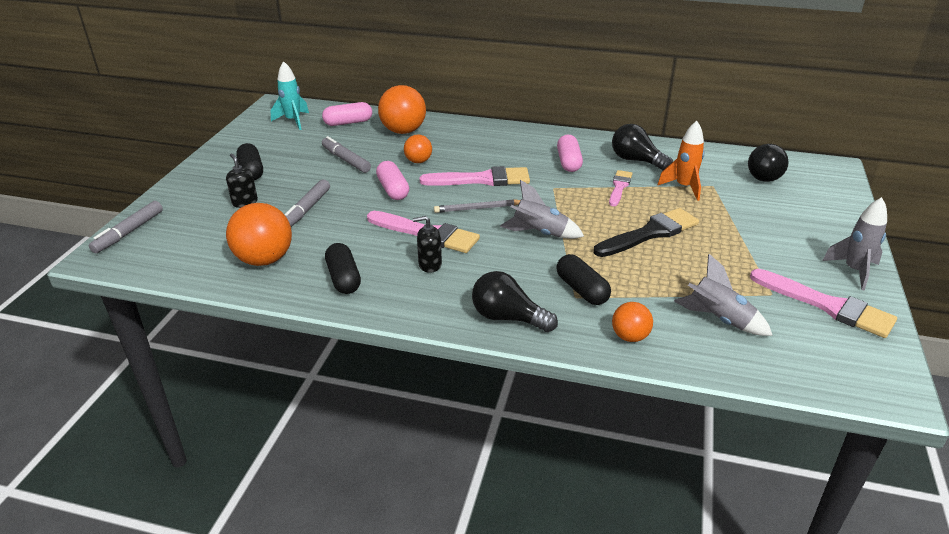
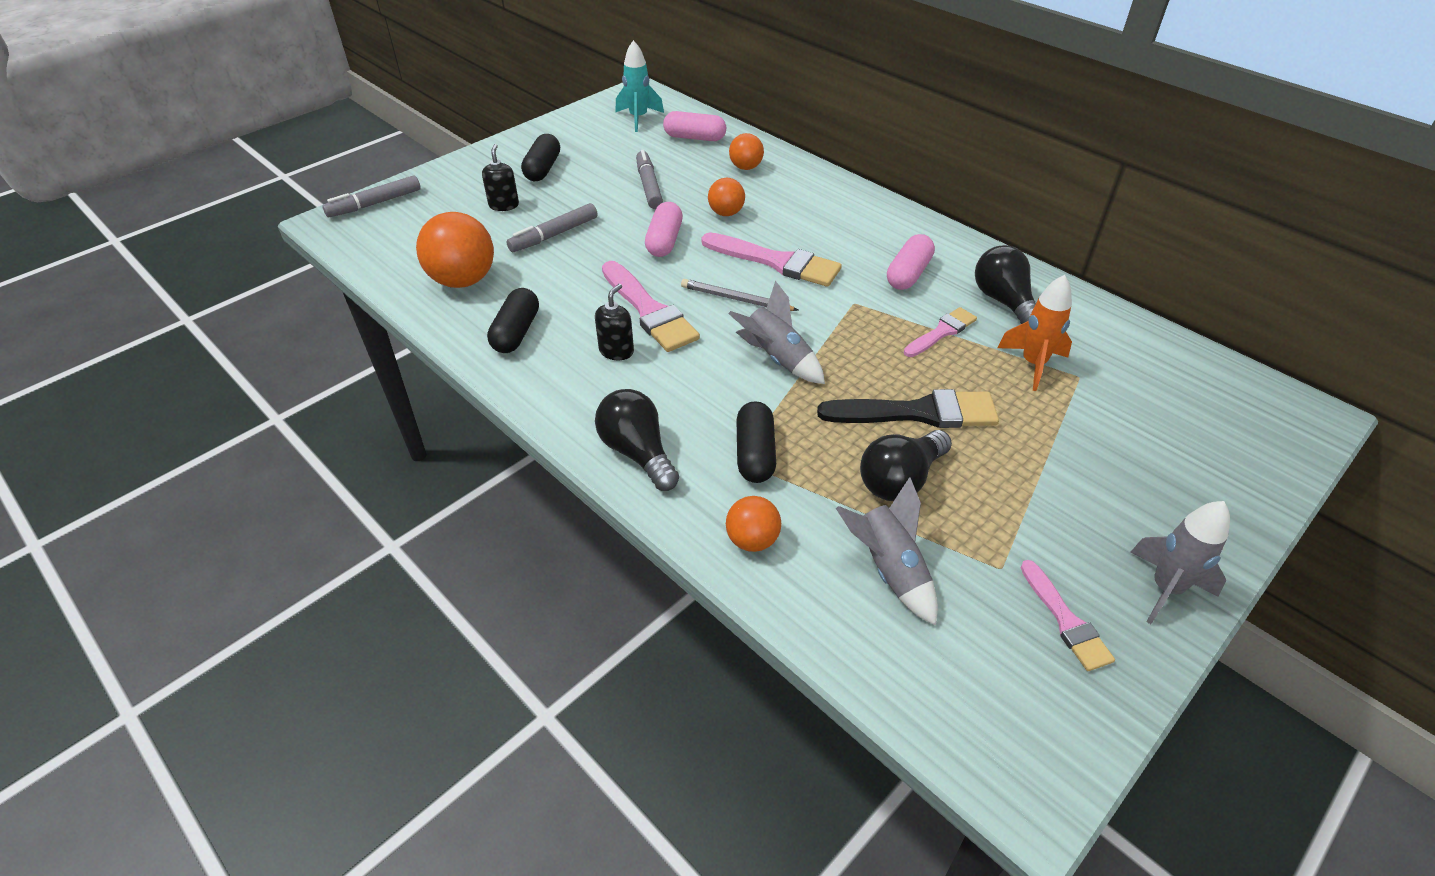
camera: 30 degrees right, 10 degrees up
(403, 131) = (746, 167): orange ball -> orange ball, size x0.56
(430, 265) = (616, 351): black soap dispenser -> black soap dispenser turned 90 degrees clockwise
(763, 174) = (1177, 386): black light bulb -> black light bulb (900, 480)
(827, 305) = (1065, 620): pink brush -> pink brush, size x0.60

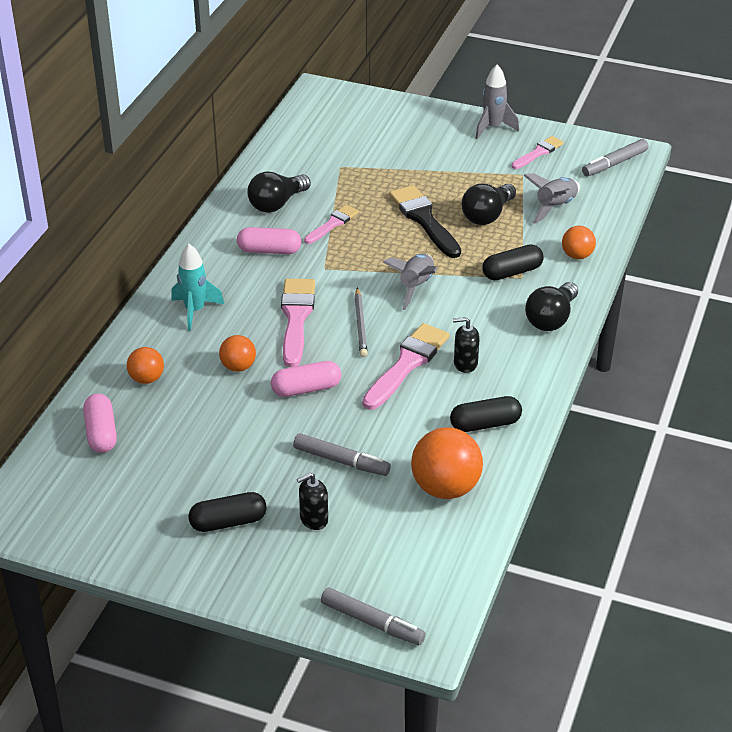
camera: 115 degrees left, 5 degrees down
(638, 118) = (75, 492): turquoise rocket -> turquoise rocket (195, 311)
(649, 186) = (218, 431): grey marker -> grey marker (614, 163)
(900, 480) = (487, 215): black light bulb -> black light bulb turned 105 degrees clockwise
(941, 332) = (332, 224): pink brush -> pink brush turned 105 degrees clockwise
(1033, 364) = (341, 184): orange rocket -> none

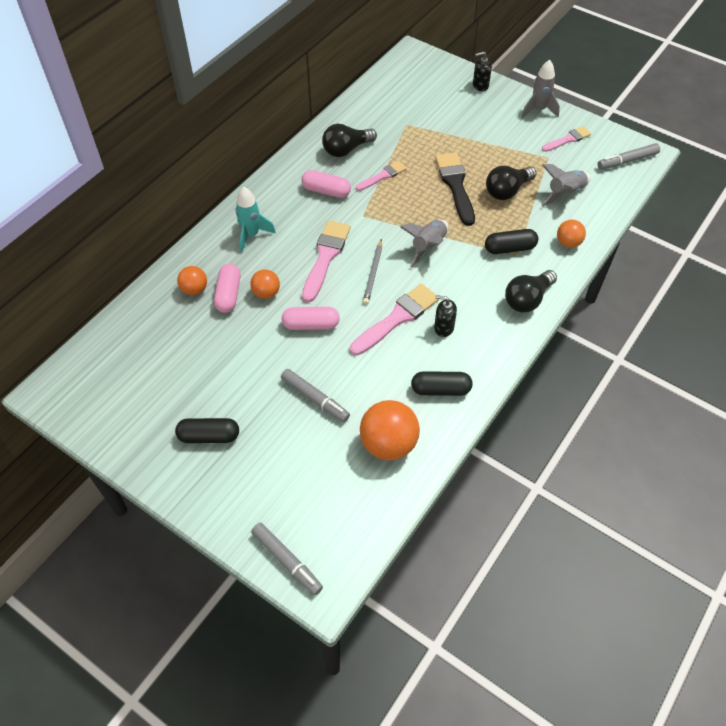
camera: 15 degrees right, 15 degrees up
(101, 433) = (144, 331): pink capsule -> pink capsule (228, 294)
(313, 519) = (275, 449): black soap dispenser -> black soap dispenser (480, 85)

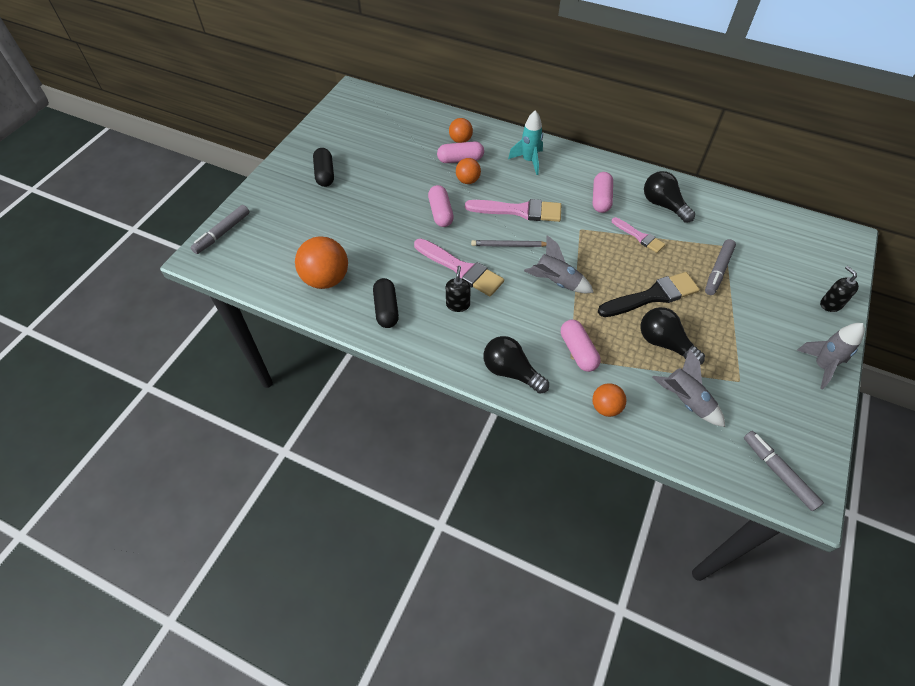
camera: 80 degrees right, 0 degrees up
(315, 399) = (365, 227): grey marker -> grey marker (718, 270)
(509, 248) = (578, 351): black capsule -> pink capsule
(567, 139) = (783, 401): pink brush -> none

